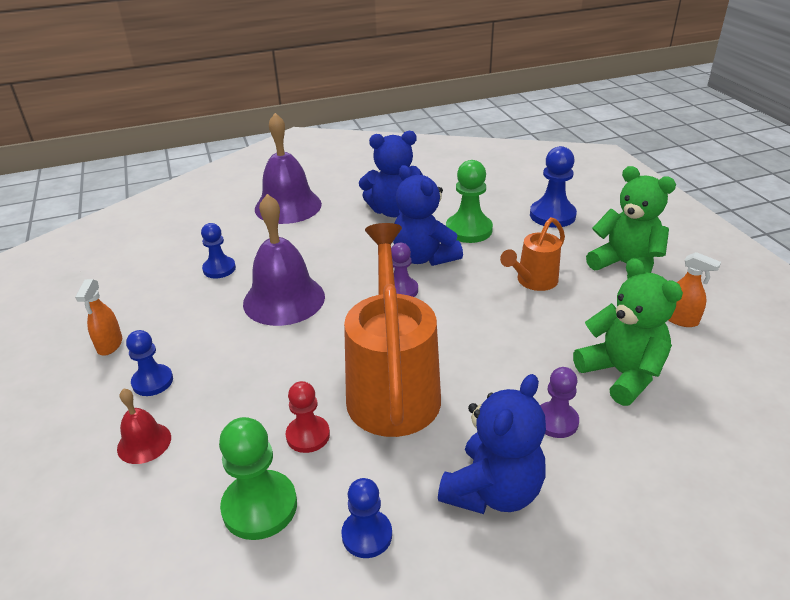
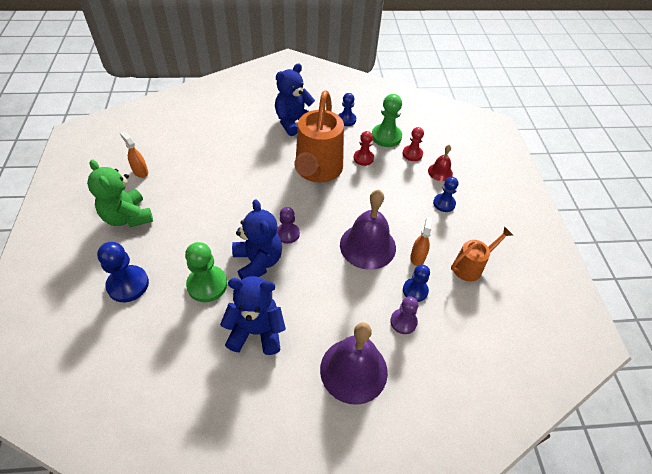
camera: 170 degrees left, 15 degrees up
(110, 345) = (477, 235): orange spray bottle -> orange spray bottle (417, 257)
(199, 472) = (412, 154): none -> red pawn
(533, 281) = (198, 219): orange watering can -> orange watering can (471, 266)
(556, 421) = (250, 139): purple pawn -> purple pawn (403, 322)
(621, 374) = (202, 151): green teddy bear -> none

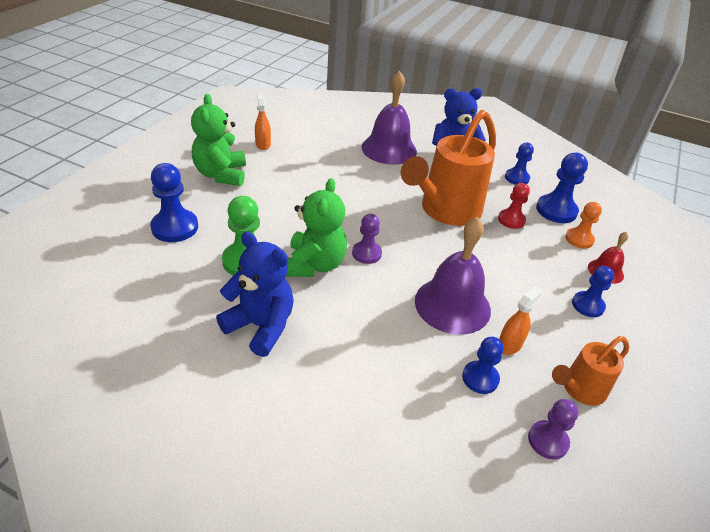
camera: 30 degrees right, 10 degrees down
(258, 262) = (314, 264): blue teddy bear -> green teddy bear
(353, 370) = (338, 421): purple bell -> purple bell (389, 149)
(386, 136) = (556, 210): green pawn -> blue pawn
(403, 322) = (439, 404): purple pawn -> purple pawn (547, 441)
(412, 154) = (579, 239): red pawn -> orange pawn
(471, 266) = (579, 389): orange watering can -> orange watering can turned 150 degrees clockwise

